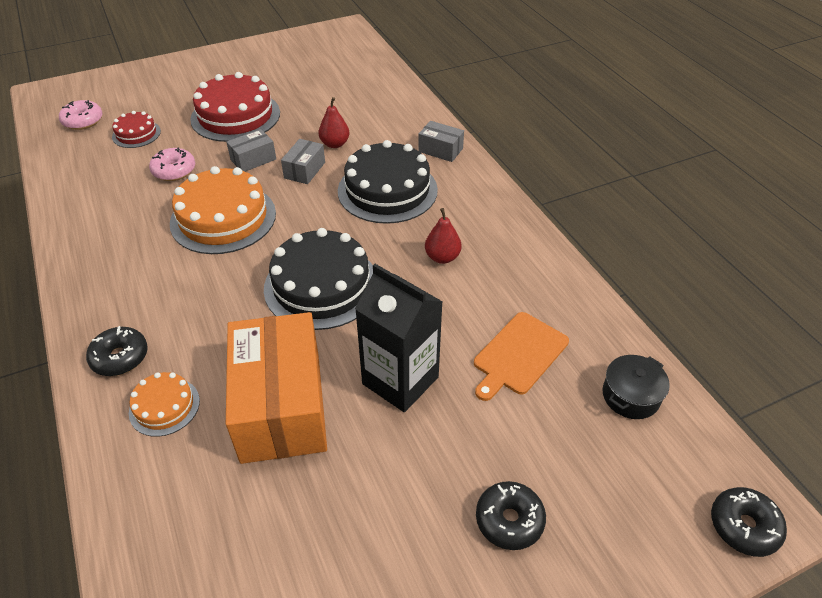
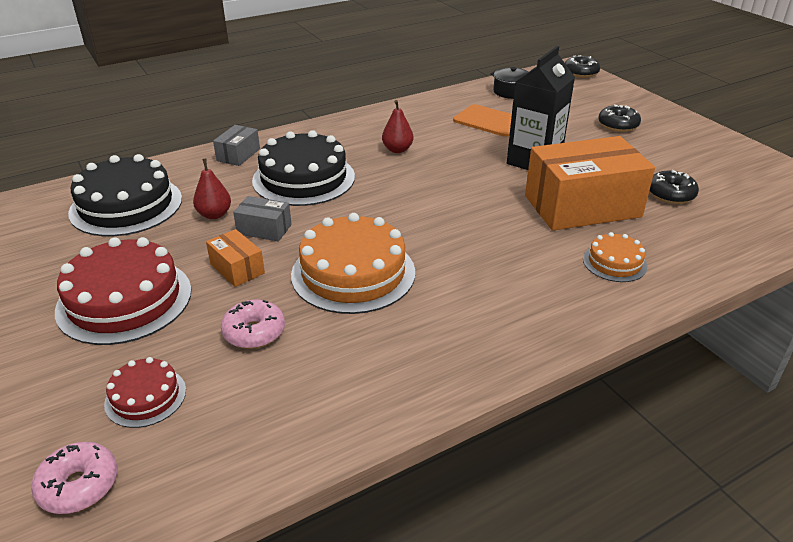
camera: 95 degrees left, 10 degrees down
(120, 357) = (576, 301): black donut -> black donut (670, 194)
(253, 159) = (237, 268): grey box -> orange box
(321, 286) = (445, 201): black cake -> black cake (126, 205)

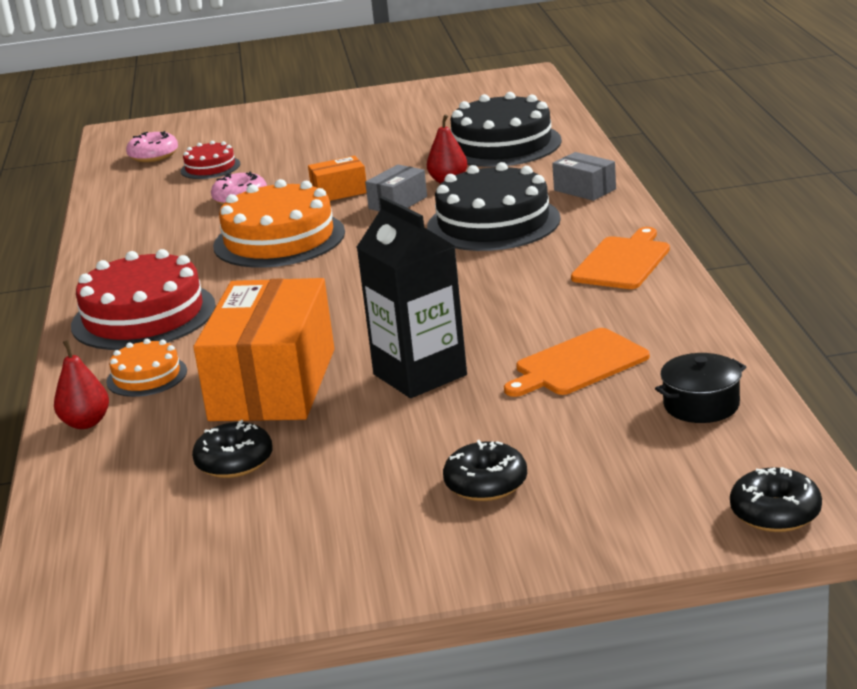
camera: 115 degrees right, 10 degrees down
(124, 300) = (336, 154): red cake -> red cake (143, 316)
(359, 127) = (622, 262): none -> orange cutting board
(397, 150) = (530, 281): red pear -> red pear (86, 423)

